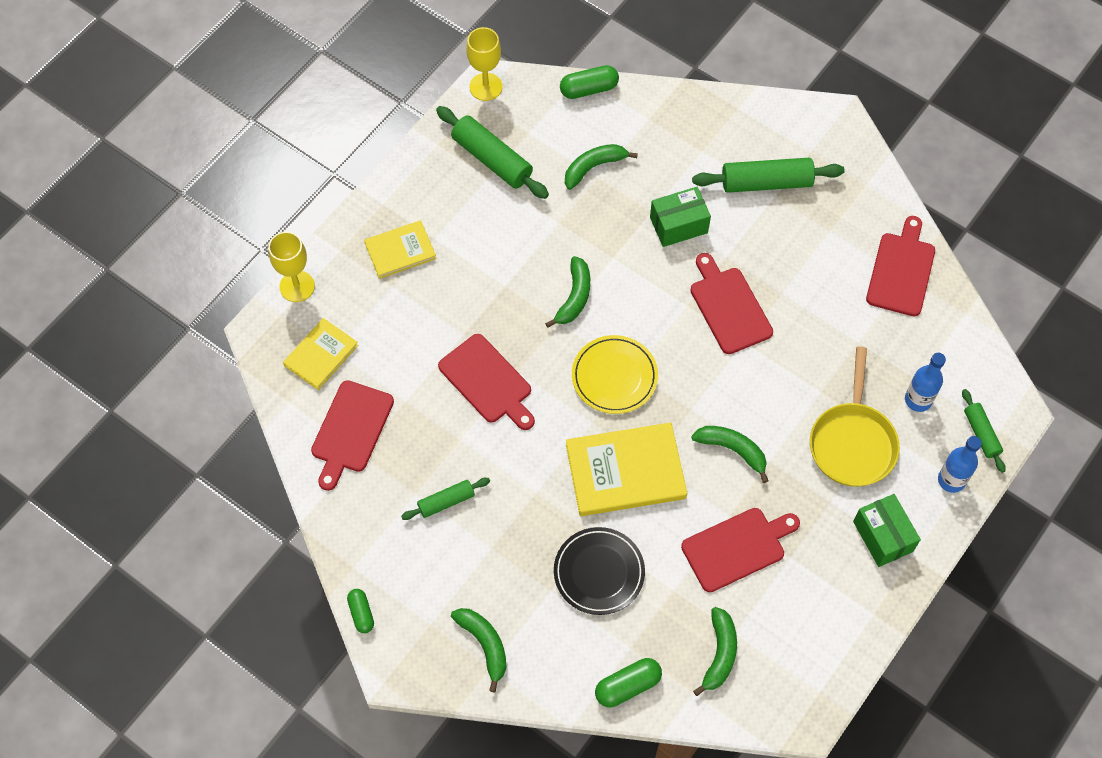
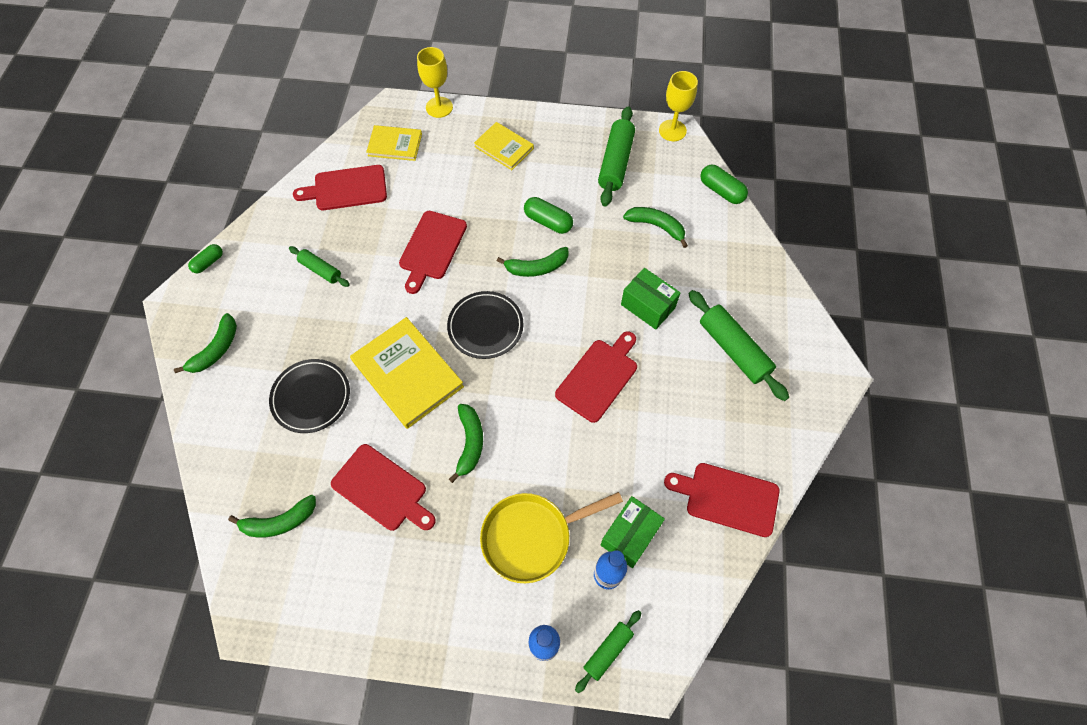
camera: 60 degrees right, 0 degrees up
(614, 376) = (485, 326): yellow plate -> black plate
(627, 686) = (222, 465): green capsule -> green capsule (548, 222)
(882, 536) = (454, 607): green box -> green box (630, 535)
(901, 270) = (727, 498): red cutting board -> red cutting board turned 150 degrees counterclockwise

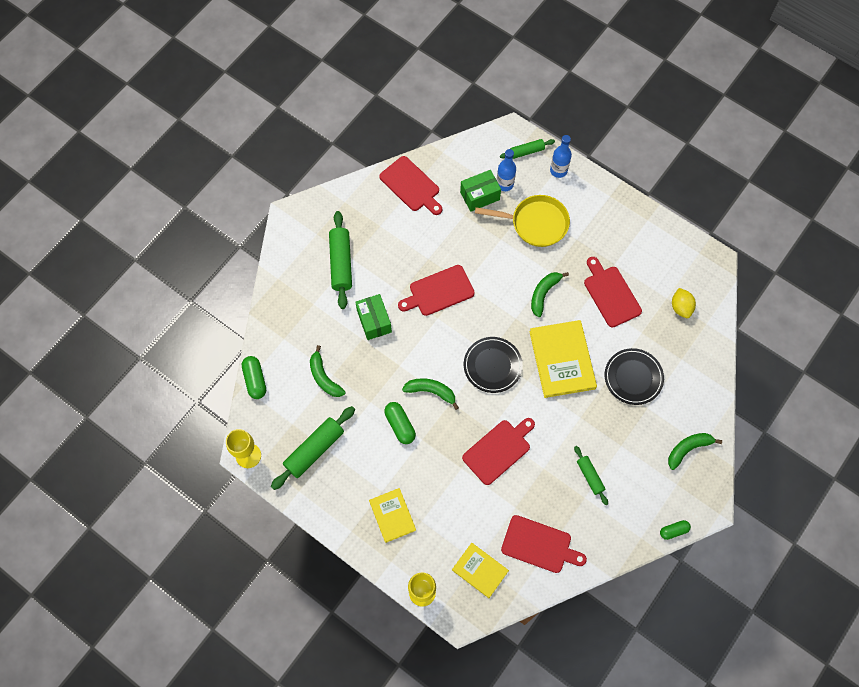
camera: 150 degrees left, 5 degrees up
(279, 521) = (681, 307): green banana -> yellow lemon

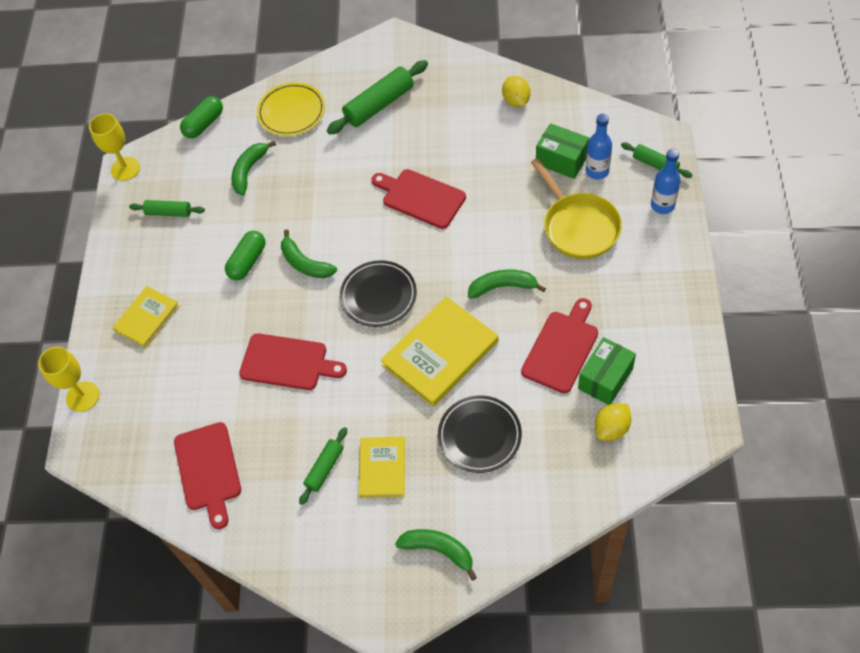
camera: 60 degrees right, 10 degrees down
(297, 319) = (291, 112): none -> yellow plate
(314, 450) = (169, 212): green rolling pin -> green rolling pin, size x0.57
(374, 321) = (341, 169): green box -> green box (605, 378)
(411, 186) = (516, 101): red cutting board -> yellow lemon
(431, 391) = (305, 263): green banana -> green banana turned 150 degrees clockwise
(480, 570) = (141, 432): yellow book -> yellow book (382, 468)
(673, 531) = (324, 599): green capsule -> none

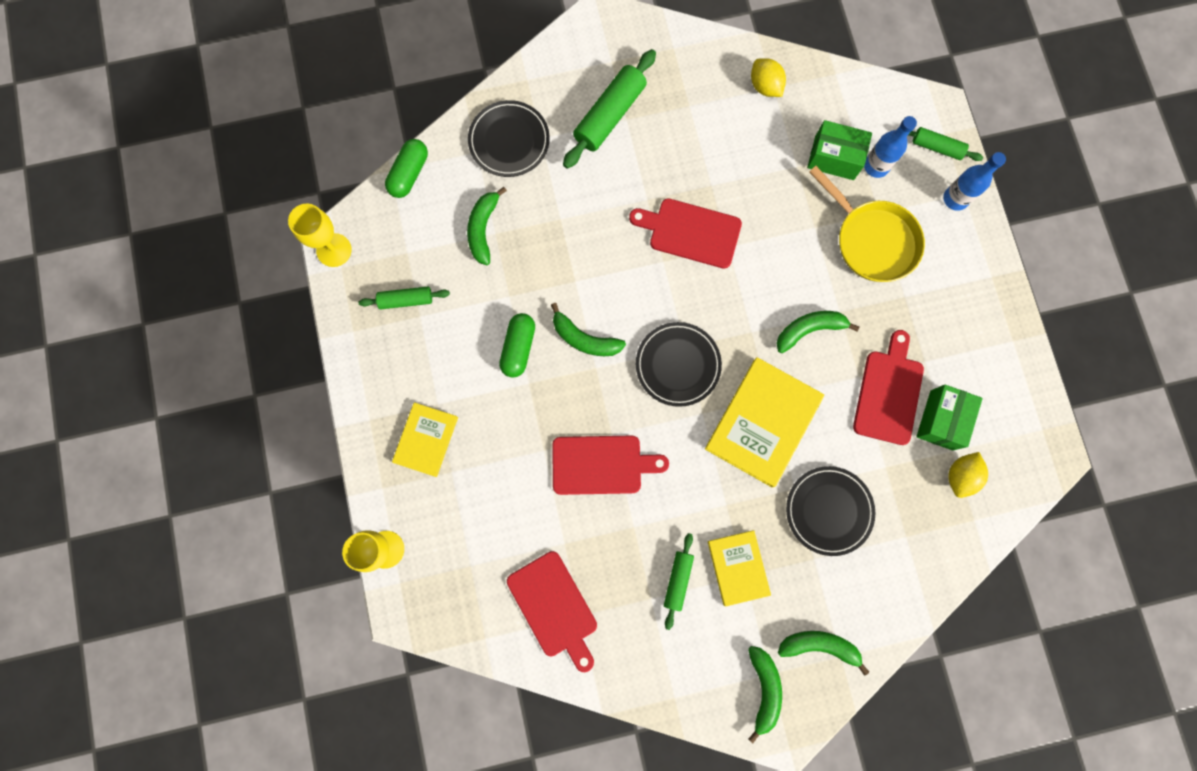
camera: 20 degrees left, 20 degrees up
(291, 112) = (509, 141): yellow plate -> black plate
(375, 578) = (763, 689): none -> green banana

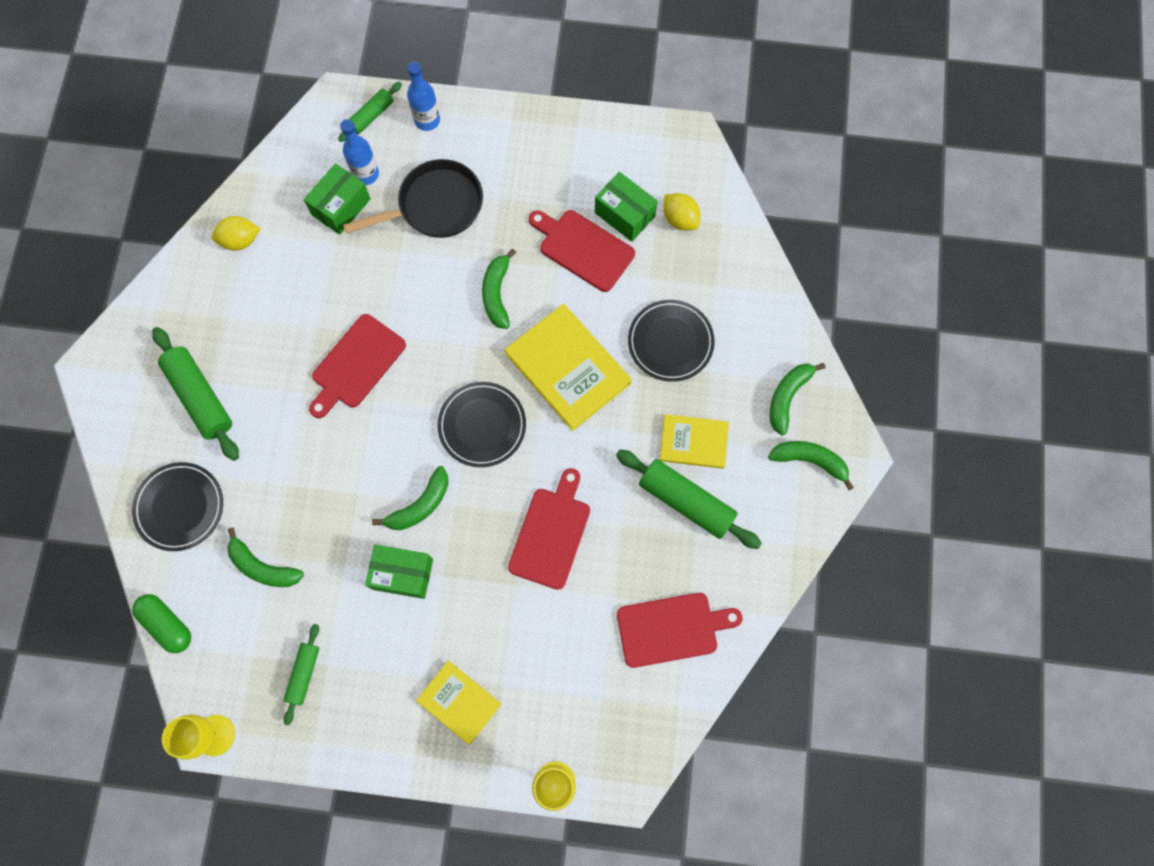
camera: 70 degrees left, 5 degrees down
(518, 348) = (402, 574): green capsule -> green box
(678, 580) = (686, 501): green rolling pin -> green rolling pin, size x1.74
(872, 240) = (435, 206): yellow pan -> black pan

